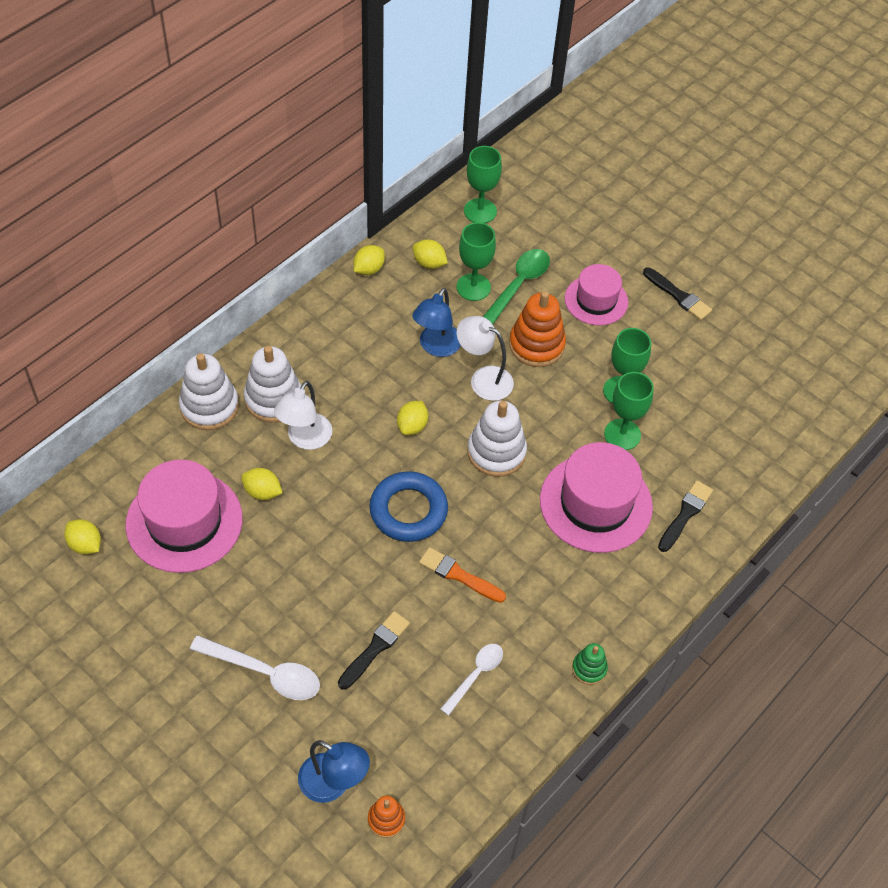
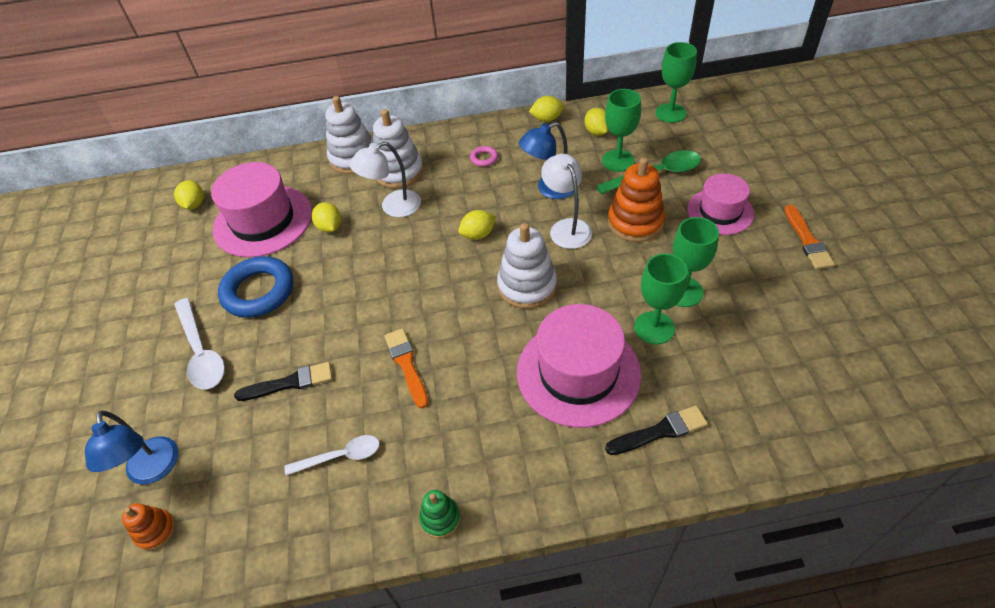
camera: 45 degrees right, 5 degrees down
(346, 343) = (484, 158): none -> pink ring
(408, 510) = (416, 293): blue ring -> blue ring (259, 291)
(678, 296) = (807, 240): black brush -> orange brush

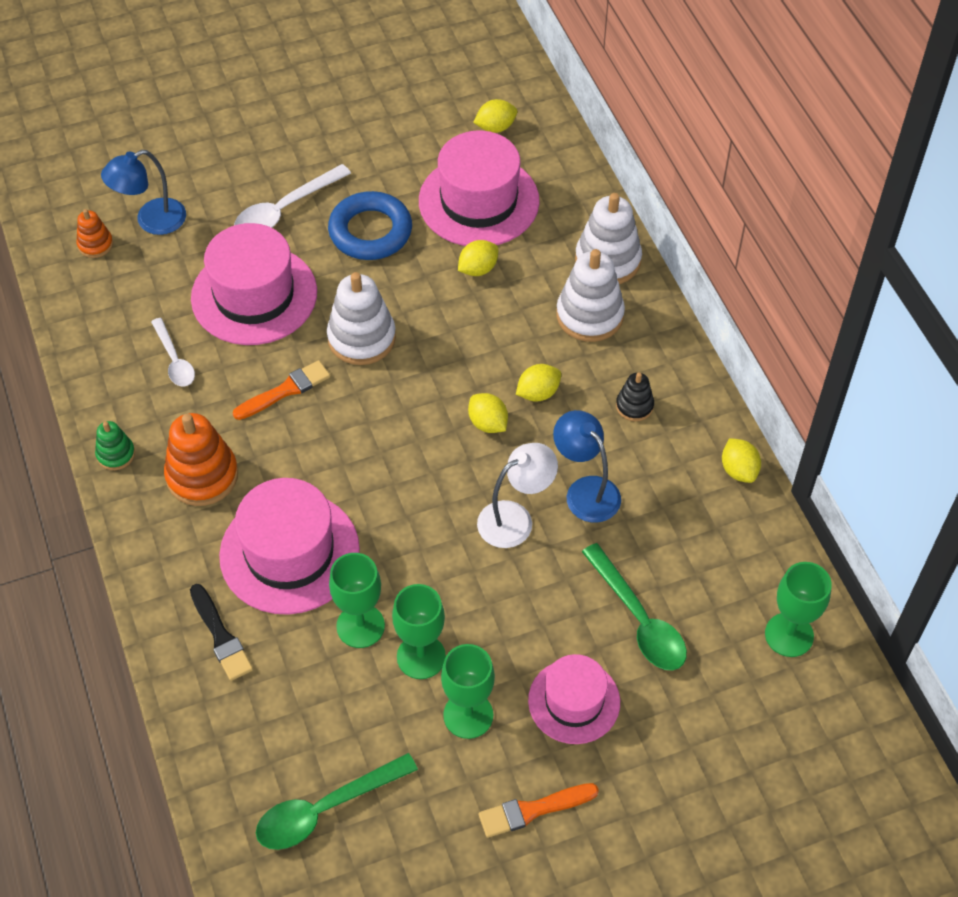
camera: 75 degrees right, 5 degrees up
(290, 383) = (254, 295): black brush -> pink hat
(393, 207) = (523, 324): white lamp -> none
(484, 158) = (634, 406): pink ring -> black stacking toy
(527, 286) = (409, 487): white stacking toy -> white stacking toy (361, 338)
(597, 132) = (721, 537): yellow lemon -> yellow lemon (538, 393)
(618, 161) = (660, 569): green goblet -> green goblet (468, 715)
(635, 222) = (536, 597): orange stacking toy -> orange stacking toy (202, 476)
(823, 363) = (326, 809): none -> green spoon

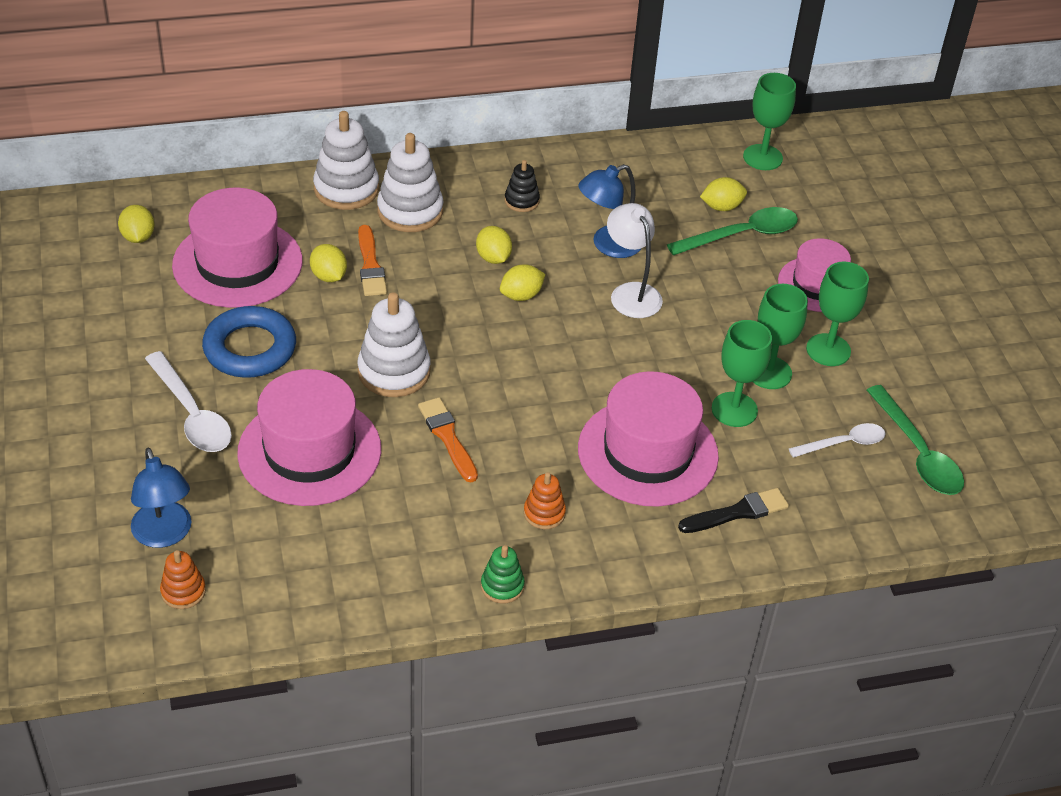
camera: 85 degrees left, 10 degrees down
(174, 360) = (383, 526): white spoon -> white spoon (843, 443)
(202, 476) = (544, 513): orange stacking toy -> orange stacking toy, size x0.54
(533, 810) = (916, 323): orange brush -> orange brush (370, 265)
(738, 470) = (602, 154): yellow lemon -> yellow lemon (721, 207)

